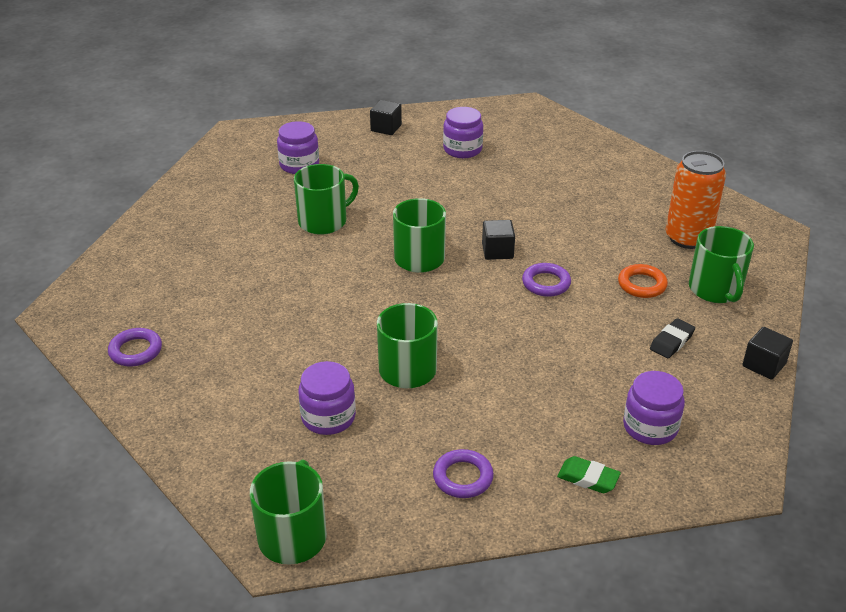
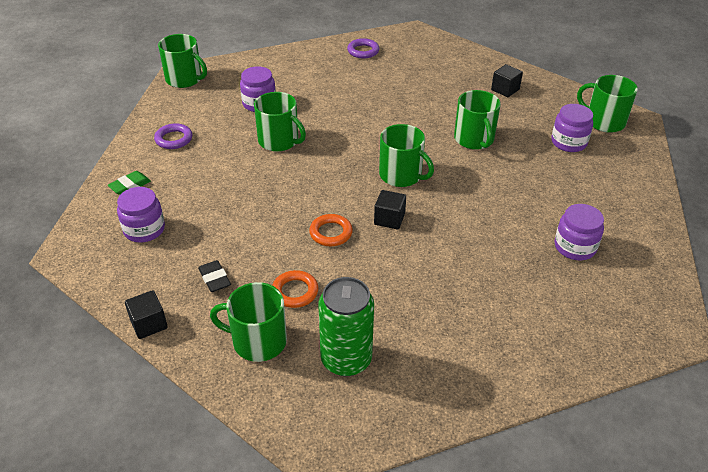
camera: 110 degrees right, 5 degrees up
(248, 148) = (604, 121): none -> green mug
(386, 128) = (630, 206): black cube -> black cube (505, 90)
(546, 283) = (331, 233): purple ring -> orange ring
(687, 238) = (346, 359): orange can -> green can

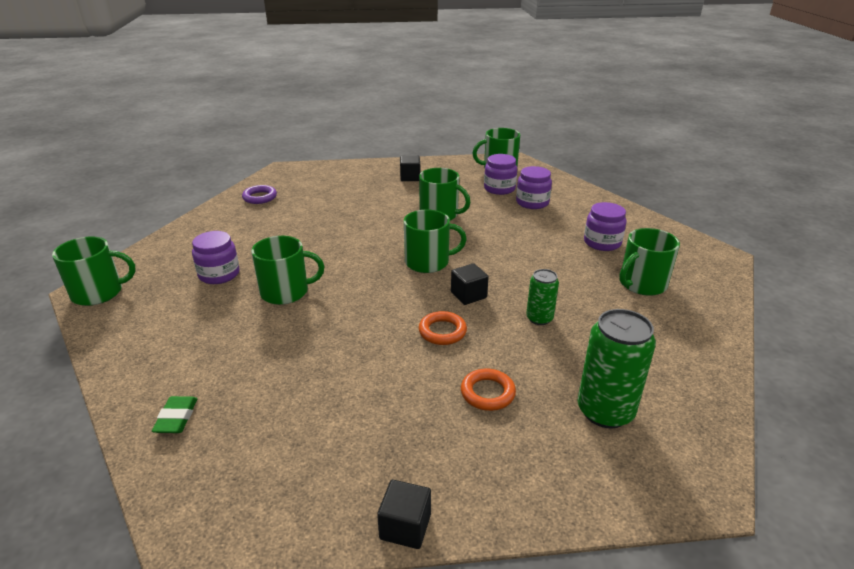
camera: 45 degrees left, 10 degrees down
(144, 229) = (259, 446): purple jar -> purple jar (532, 202)
(174, 139) = (166, 348): purple ring -> none
(214, 279) = (404, 435): black eraser -> none
(258, 341) = (524, 454): green mug -> green mug (642, 284)
(410, 270) = (539, 318): none -> green can

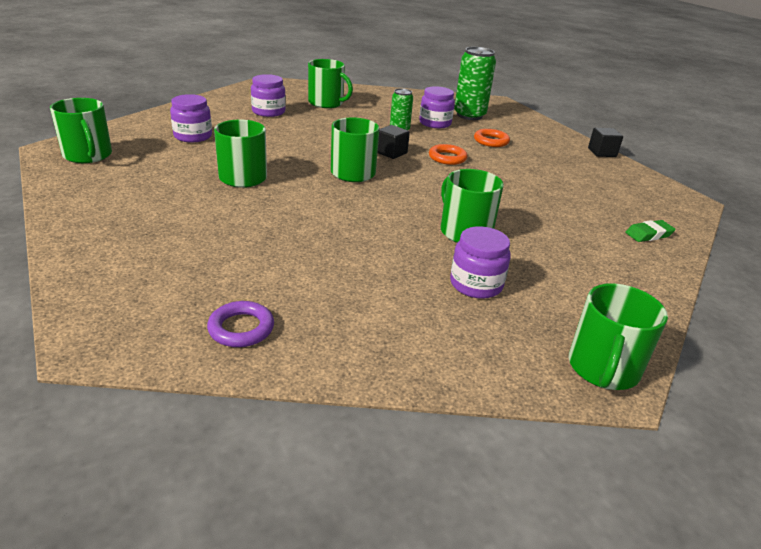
camera: 115 degrees left, 0 degrees up
(99, 293) = (603, 368): green mug -> green mug turned 120 degrees counterclockwise
(410, 177) = (126, 208): black cube -> none
(499, 188) = (157, 152): purple jar -> purple jar (435, 123)

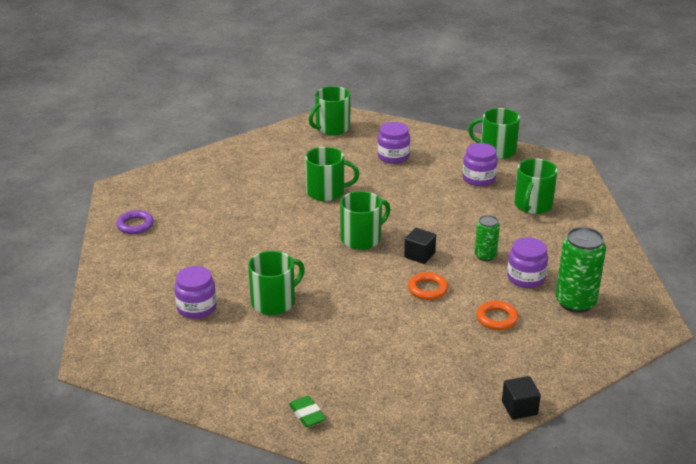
camera: 85 degrees right, 0 degrees up
(603, 368) = (108, 360): green mug -> green mug (497, 150)

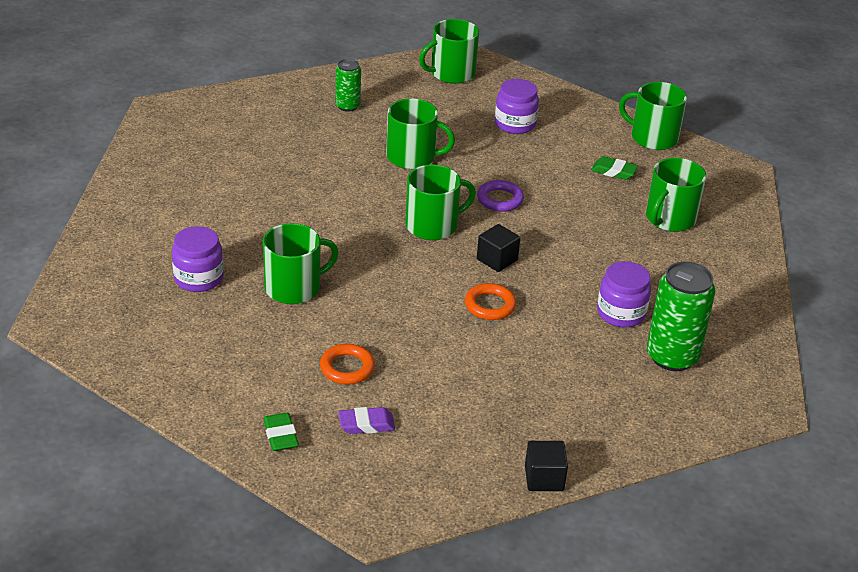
camera: 10 degrees right, 5 degrees up
(135, 225) = (163, 161): purple ring -> purple ring (500, 199)
(370, 393) = (366, 424): none -> purple eraser
(479, 178) = (614, 171): purple jar -> green eraser
(485, 256) = (580, 275): green can -> green can (347, 106)
(497, 318) = (562, 359): orange ring -> orange ring (347, 368)

